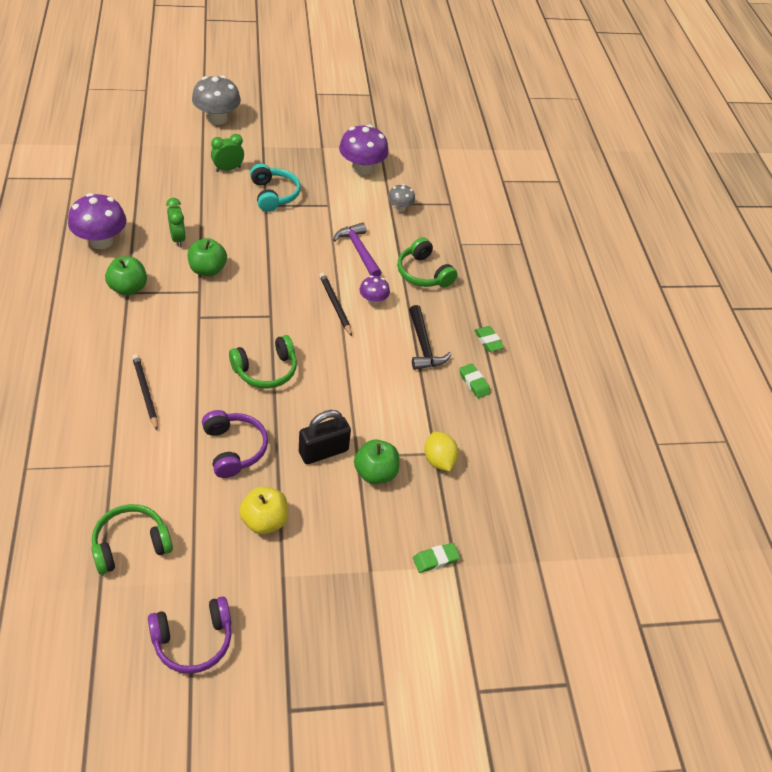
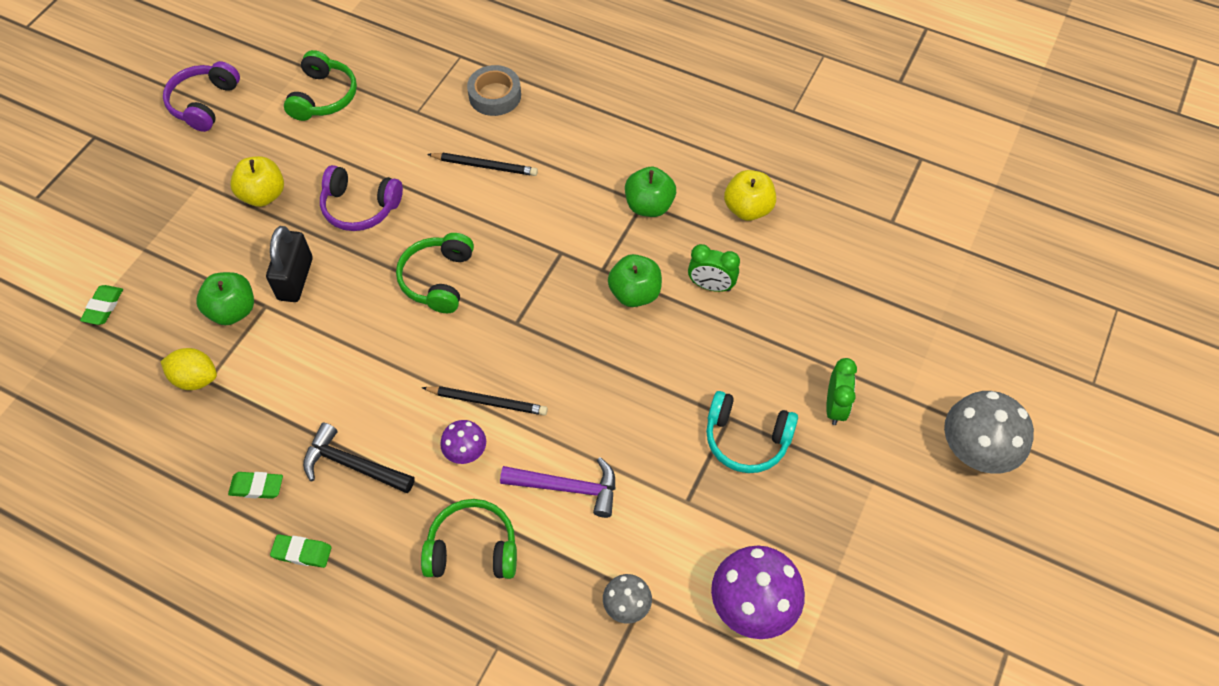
camera: 130 degrees right, 10 degrees up
(63, 421) = (495, 95): none -> grey tape
(101, 241) = (748, 209): purple mushroom -> yellow apple

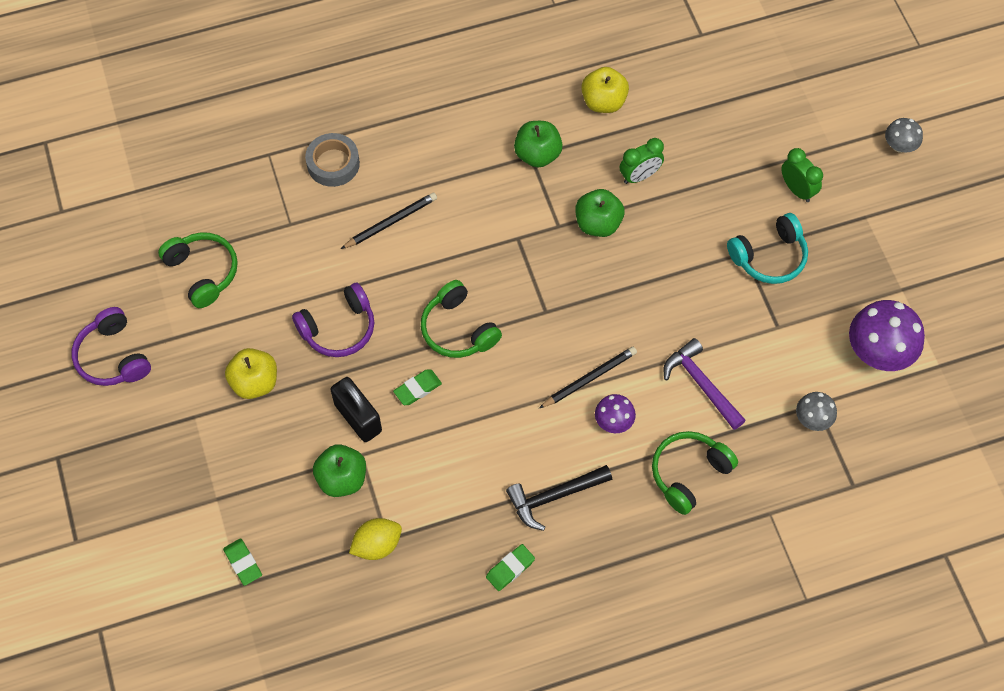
camera: 45 degrees left, 5 degrees up
(302, 552) = (590, 577): green eraser -> green eraser (417, 389)
(568, 488) = (701, 384): purple hammer -> purple hammer turned 90 degrees counterclockwise
(976, 450) = (899, 145): grey mushroom -> grey mushroom, size x0.54

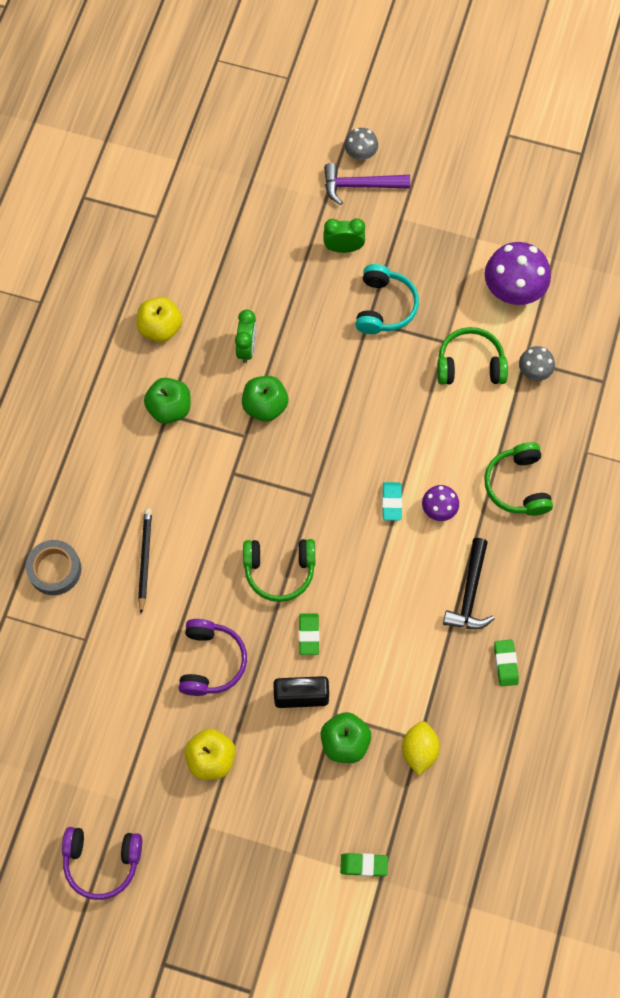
camera: 55 degrees left, 5 degrees up
(203, 272) = (77, 739): green headphones -> green headphones (470, 365)
(589, 378) = (391, 502): black pencil -> turquoise eraser
(701, 384) = (453, 427): purple hammer -> purple hammer (360, 186)

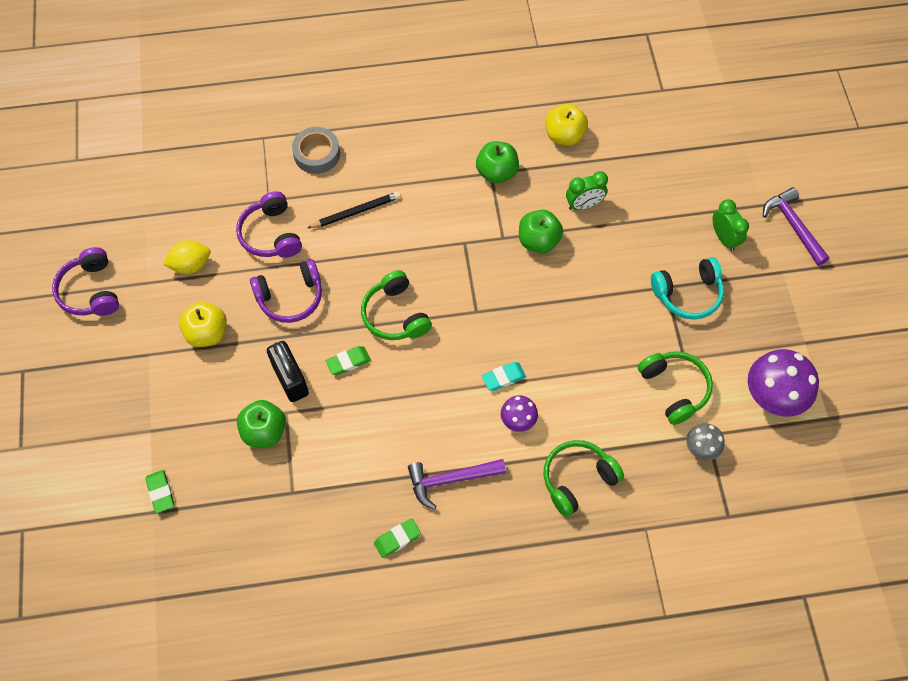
camera: 65 degrees right, 5 degrees down
(128, 652) = (271, 234): none -> purple headphones
(360, 153) = (825, 213): grey mushroom -> none
(419, 750) = (282, 496): yellow lemon -> yellow lemon (191, 265)
(470, 593) = (450, 480): black hammer -> purple hammer

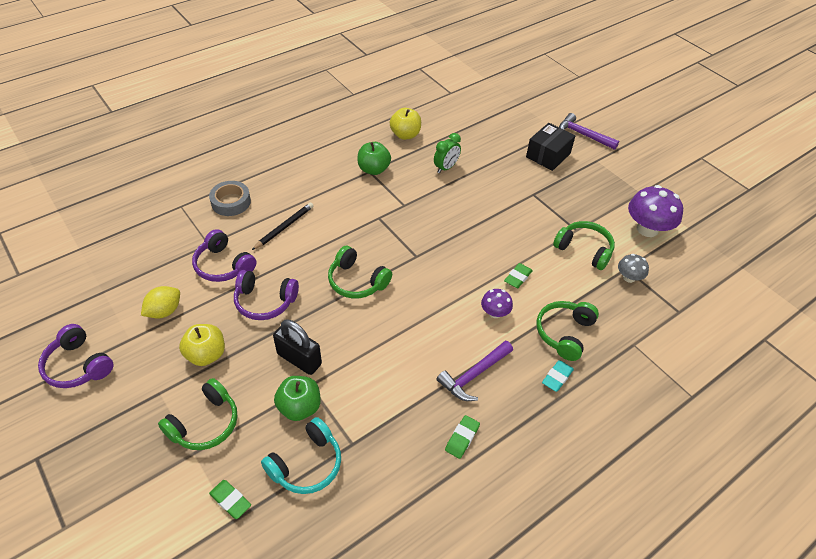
camera: 30 degrees left, 15 degrees down
(173, 406) = (205, 423): none -> green headphones
(290, 297) = (265, 301): purple headphones -> purple headphones turned 60 degrees clockwise
(348, 362) = (340, 327): green eraser -> green eraser (518, 277)
(503, 378) = (465, 290): turquoise eraser -> turquoise eraser (557, 377)
(538, 241) = (430, 198): green apple -> none
(688, 294) = (550, 193): turquoise headphones -> turquoise headphones (306, 464)
(724, 238) = (548, 155): green clock -> black box

